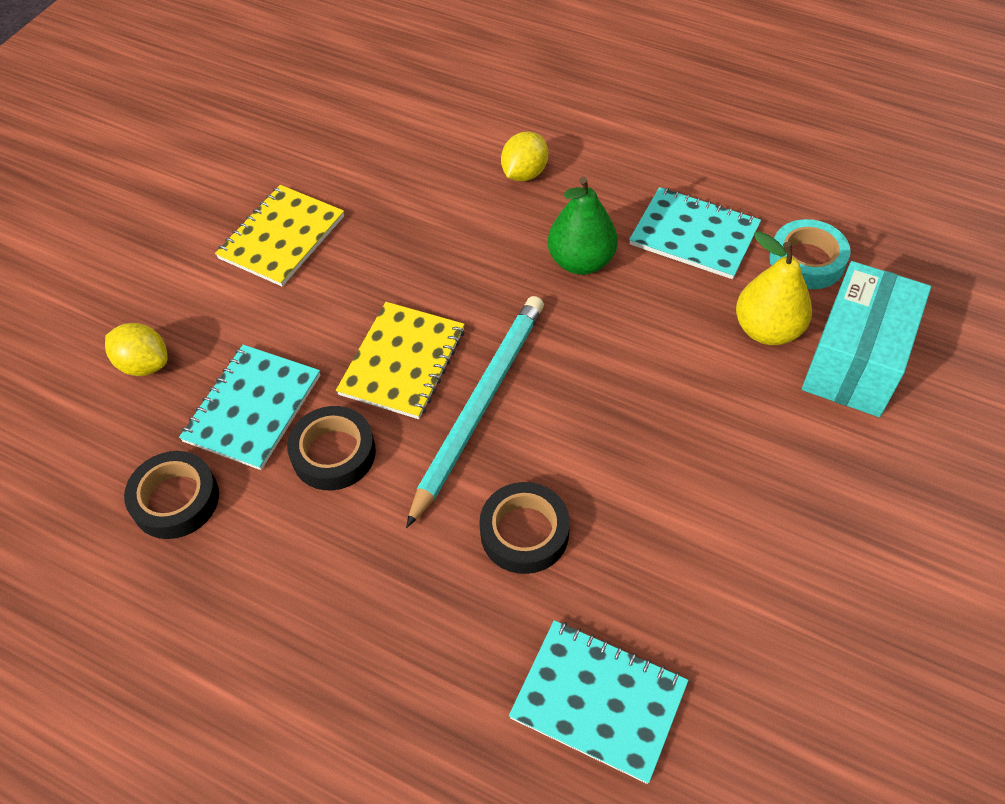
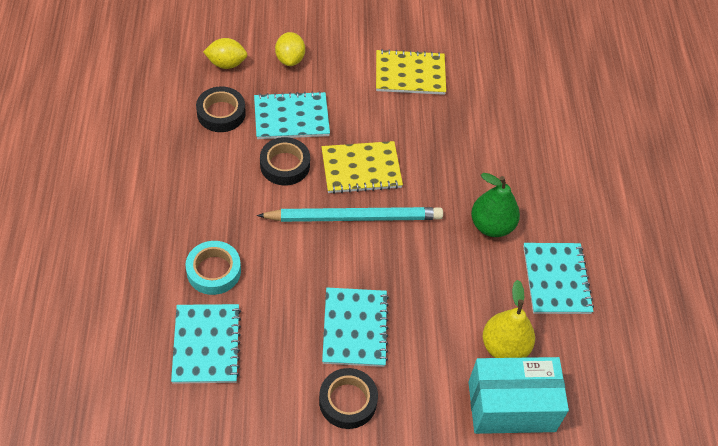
camera: 55 degrees right, 0 degrees up
(524, 173) = (543, 168): yellow lemon -> yellow lemon (226, 64)
(524, 532) = (286, 272): black tape -> black tape (348, 401)
(662, 484) = (355, 328): none -> turquoise notebook
(806, 260) = (580, 352): turquoise tape -> turquoise tape (214, 271)

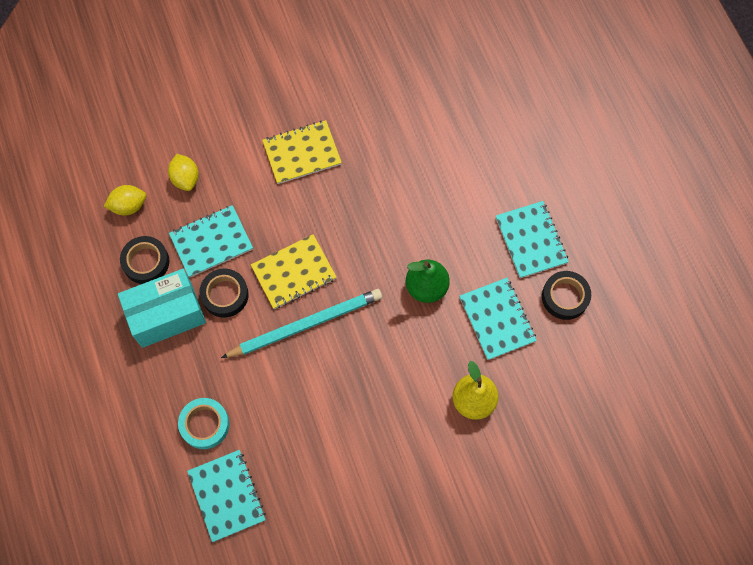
camera: 15 degrees left, 15 degrees up
(348, 401) = (362, 500): black tape -> black tape (565, 297)
(355, 328) = (344, 431): turquoise notebook -> turquoise notebook (531, 240)
(511, 406) = (495, 452): turquoise box -> turquoise box (167, 315)

